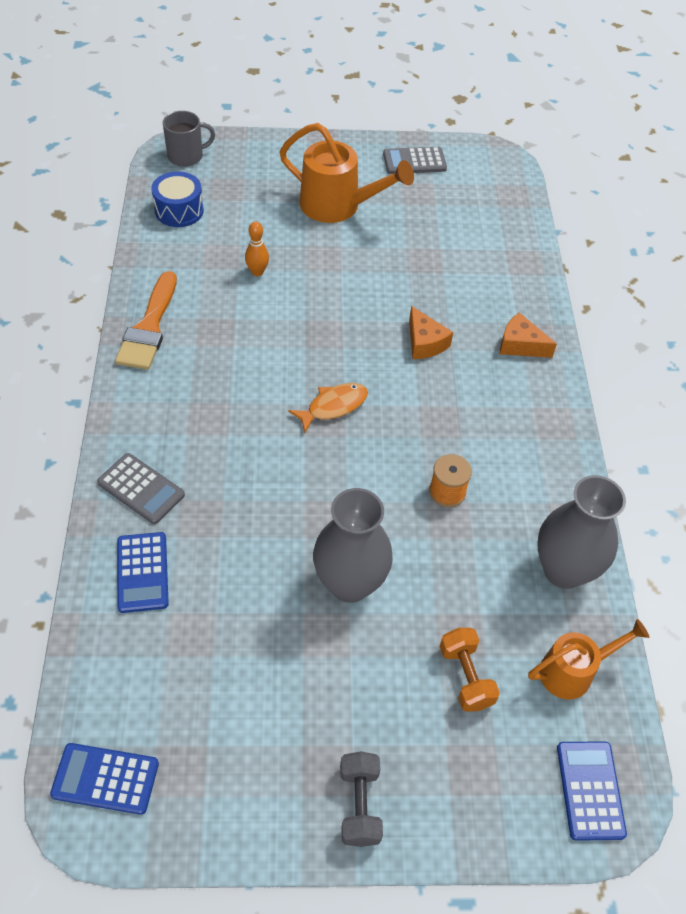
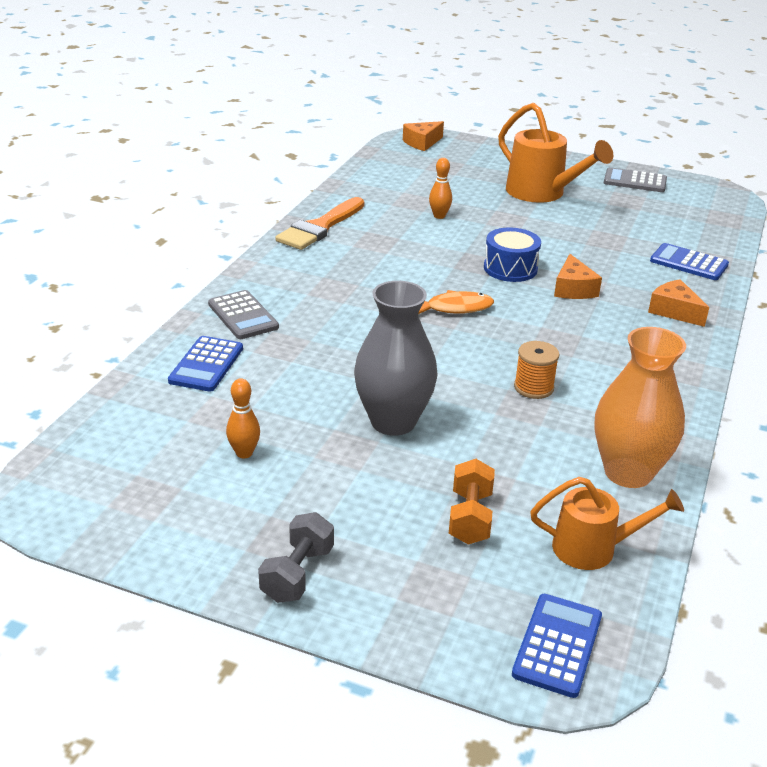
camera: 25 degrees right, 20 degrees down
(105, 778) = (76, 481): blue calculator -> blue calculator (689, 263)
(179, 210) = (394, 170): blue drum -> blue drum (510, 268)
(186, 156) = (422, 143): grey mug -> orange cheese
(240, 677) = (244, 453): none -> orange bowling pin
(563, 570) = (628, 472): grey vase -> orange vase

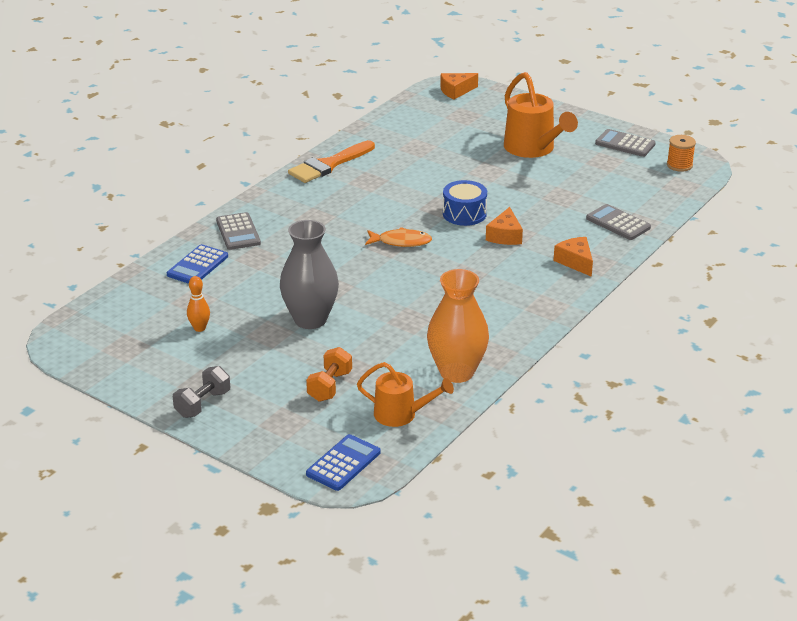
camera: 15 degrees right, 0 degrees up
(439, 216) = (432, 163): orange bowling pin -> none
(533, 387) = (425, 307): orange spool -> orange spool (679, 165)
(689, 263) = (618, 223): blue calculator -> grey calculator

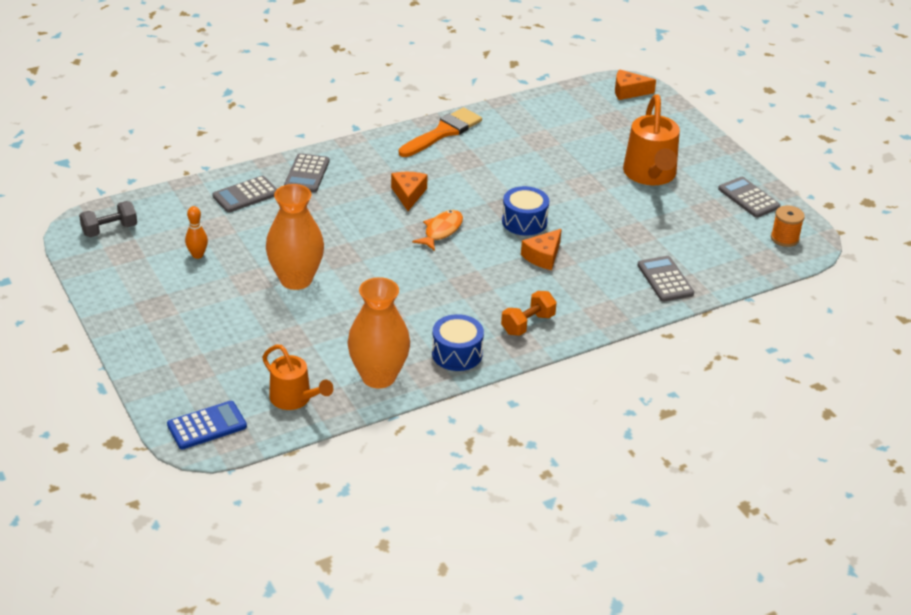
camera: 25 degrees right, 5 degrees up
(197, 265) = (246, 195): blue calculator -> grey calculator
(203, 404) = (141, 326): grey dumbbell -> grey dumbbell (109, 230)
(310, 319) = (296, 279): grey vase -> orange vase
(329, 165) = (443, 132): orange brush -> orange brush turned 150 degrees clockwise
(330, 386) = (258, 349): orange dumbbell -> orange dumbbell (527, 324)
(401, 242) = (441, 231): orange fish -> orange fish turned 90 degrees counterclockwise
(505, 332) = (457, 354): none -> blue drum
(575, 262) = (587, 306): orange cheese -> orange cheese (408, 194)

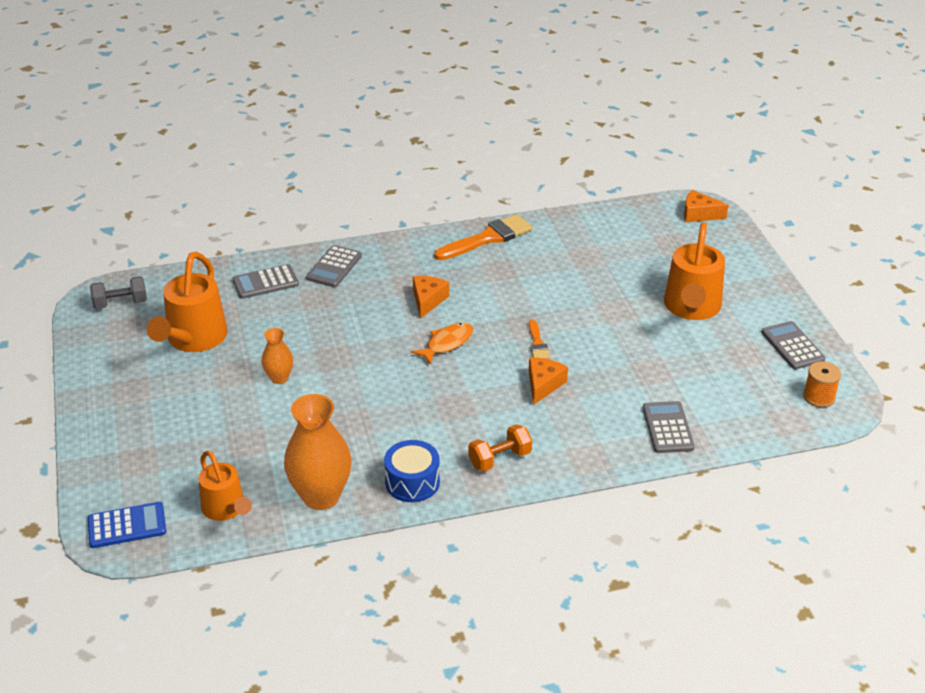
camera: 15 degrees right, 0 degrees up
(197, 255) = (193, 340): orange bowling pin -> orange watering can
(296, 279) = (279, 378): orange vase -> orange vase, size x0.53
(524, 221) = (537, 343): blue drum -> orange brush
(543, 256) = (543, 385): orange cheese -> orange cheese turned 150 degrees clockwise

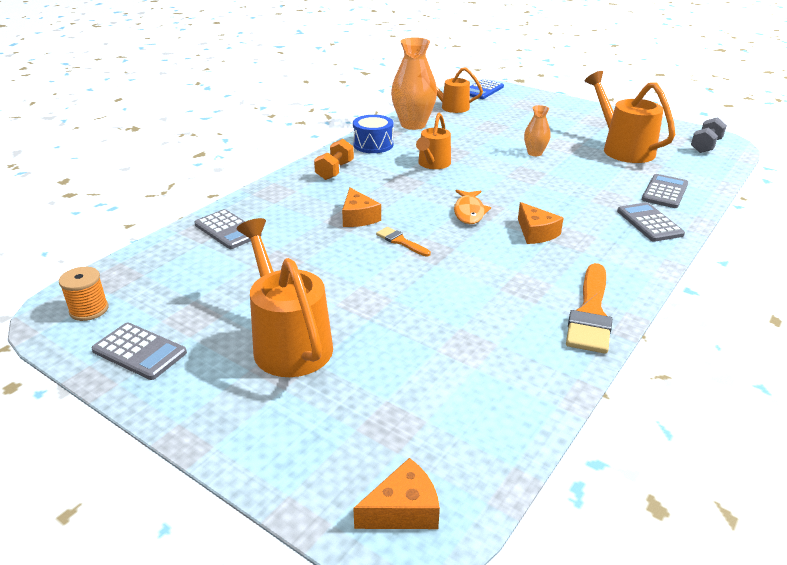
camera: 140 degrees right, 5 degrees down
(395, 416) = (432, 164): none -> orange watering can

